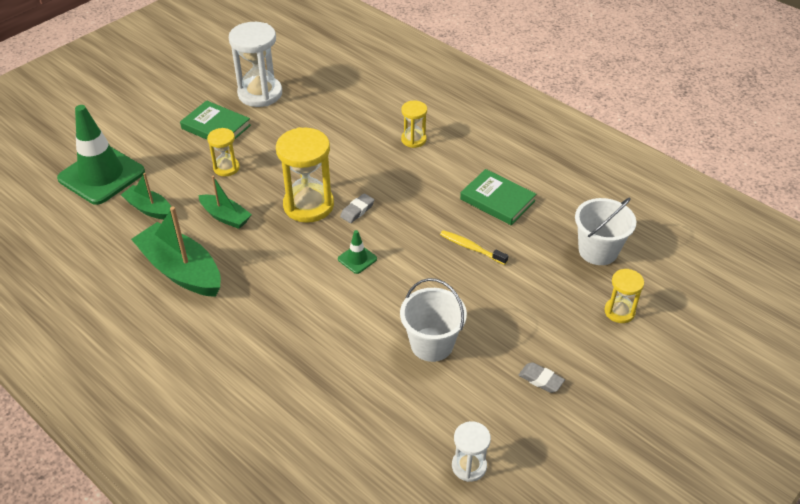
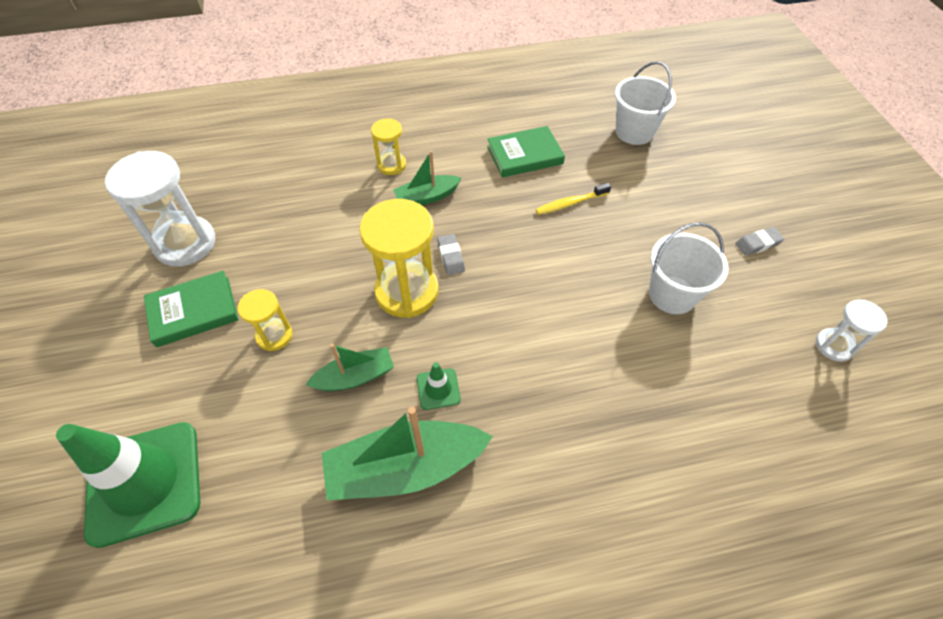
camera: 55 degrees left, 10 degrees up
(149, 209) = (265, 453): green boat -> green boat (427, 197)
(357, 259) = (519, 292): green traffic cone -> green traffic cone (438, 389)
(619, 311) = (710, 157): yellow hourglass -> none

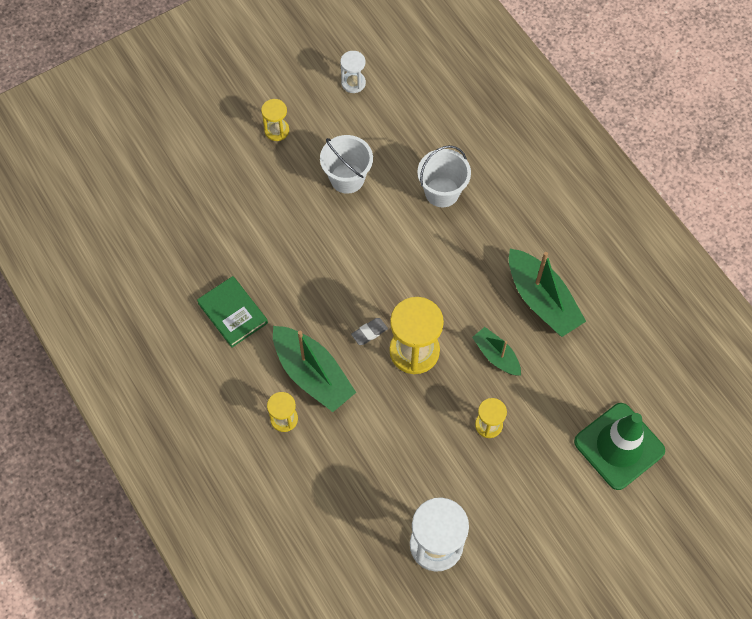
camera: 110 degrees left, 10 degrees up
(193, 311) = (493, 495): green book -> none
(427, 197) = (312, 374): green boat -> green boat, size x1.75
(438, 389) = (482, 301): green traffic cone -> none
(570, 203) = (280, 263): yellow toothbrush -> none
(634, 132) = (171, 233): white bucket -> white bucket (442, 192)
(757, 244) = (277, 130): grey eraser -> yellow hourglass

